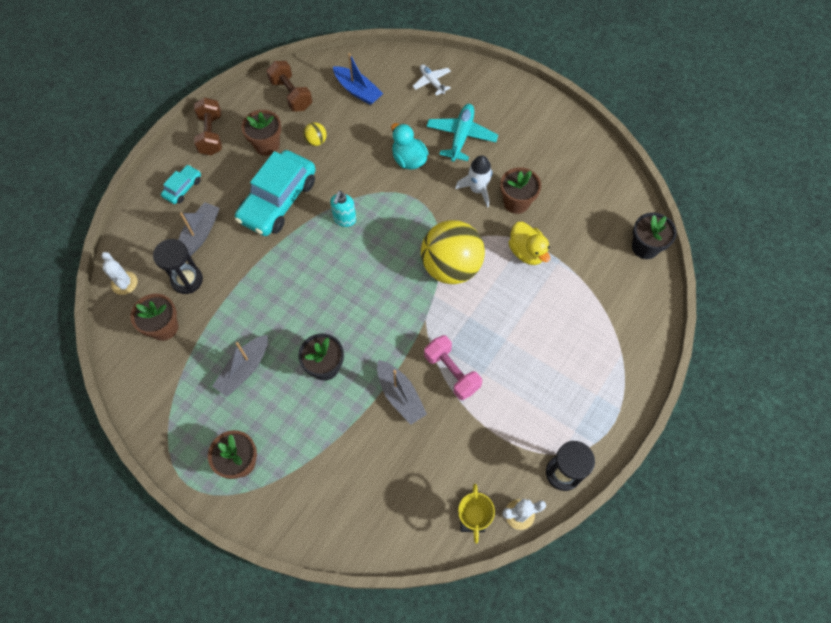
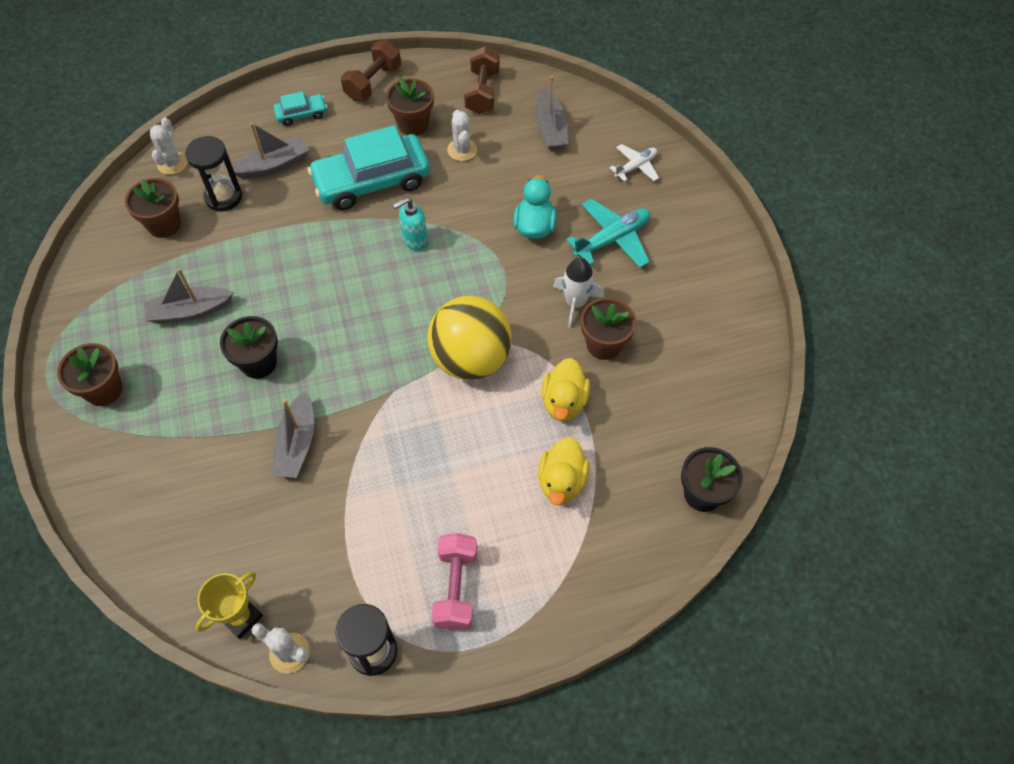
camera: 40 degrees right, 5 degrees down
(316, 141) = (462, 150): yellow ball -> white cactus
(357, 91) = (550, 128): blue boat -> grey boat
(432, 82) = (635, 167): white plane -> white plane turned 45 degrees clockwise
(452, 372) = (367, 461): pink dumbbell -> pink dumbbell (456, 587)
(569, 298) = (562, 481): none -> yellow duck

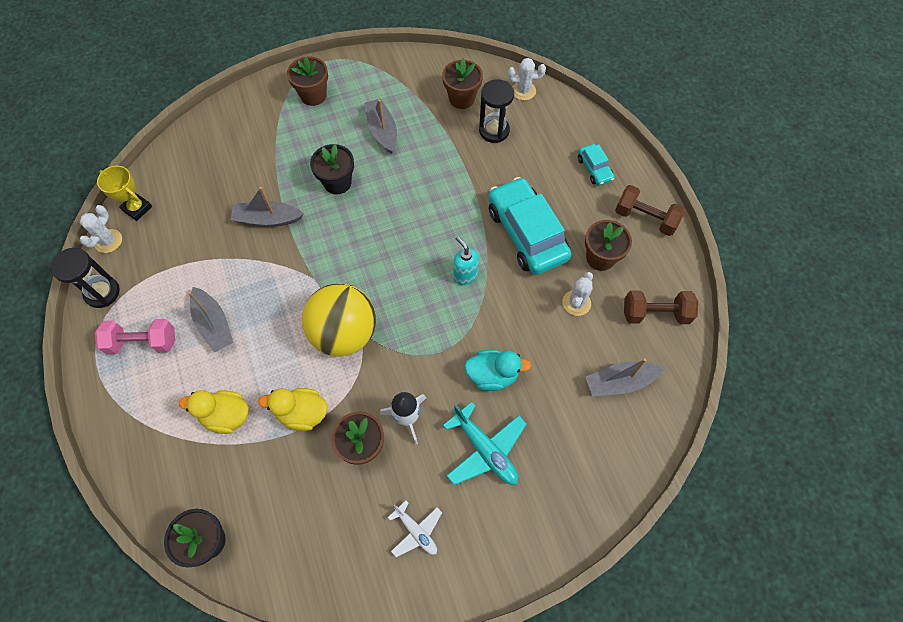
camera: 85 degrees right, 5 degrees up
(274, 165) = (533, 158): grey boat -> grey boat (214, 324)
(462, 150) = (576, 303): white cactus -> white cactus turned 45 degrees counterclockwise
(635, 167) = (583, 471): white plane -> white plane (416, 531)

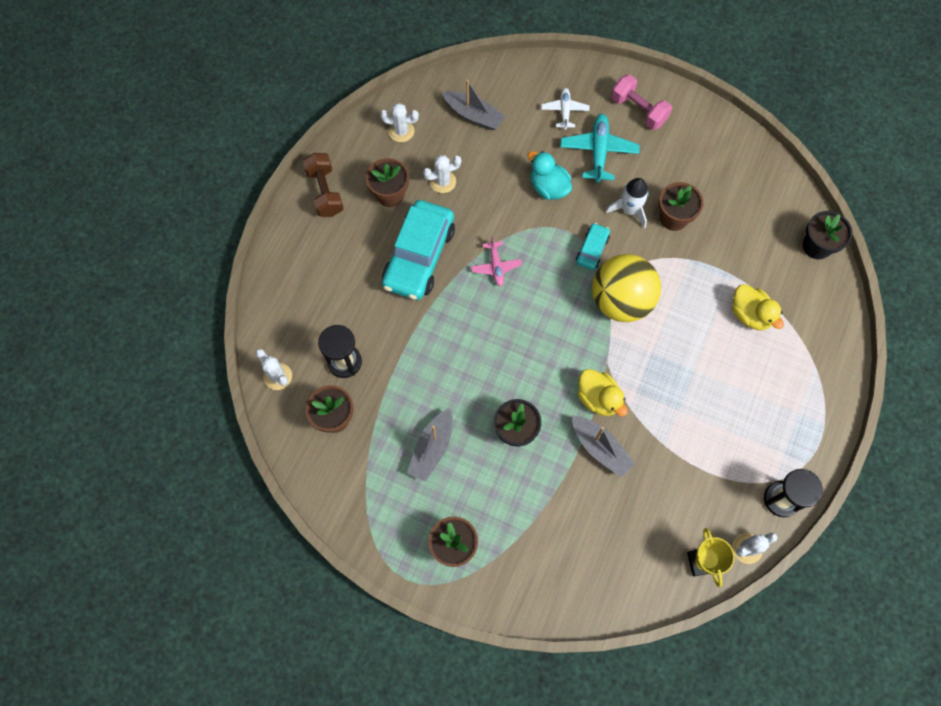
camera: 135 degrees left, 5 degrees up
(143, 342) = (775, 424): pink dumbbell -> pink dumbbell (638, 110)
(214, 324) = (711, 392): grey boat -> none
(302, 413) = (696, 271): yellow duck -> yellow duck (598, 398)
(416, 531) = (683, 146): white plane -> white plane (564, 111)
(465, 275) = (496, 266): turquoise soap dispenser -> pink plane
(594, 169) = (311, 259): turquoise car -> turquoise car (592, 249)
(655, 313) = (401, 131): brown dumbbell -> white cactus

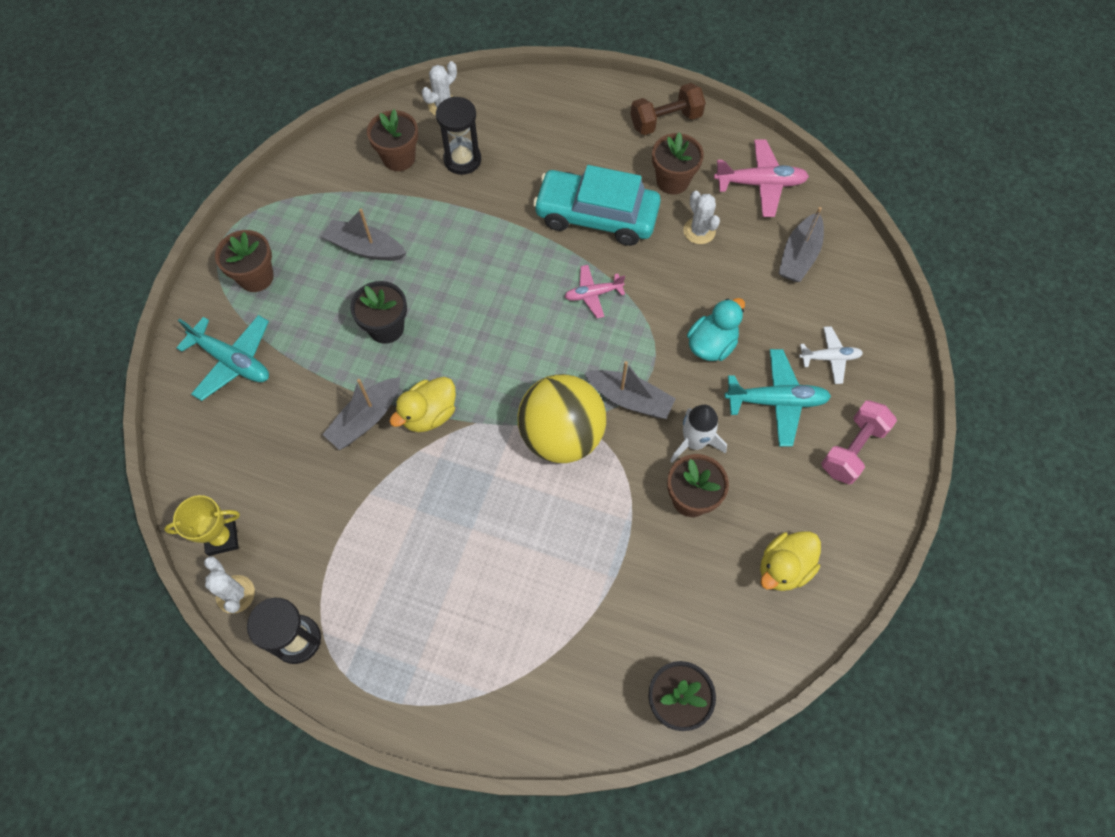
camera: 85 degrees right, 5 degrees down
(401, 131) = (760, 184): white cactus -> pink plane
(539, 563) = (232, 361): none -> turquoise plane
(592, 249) = (630, 399): turquoise car -> grey boat
(750, 314) = (557, 601): yellow duck -> yellow duck (783, 568)

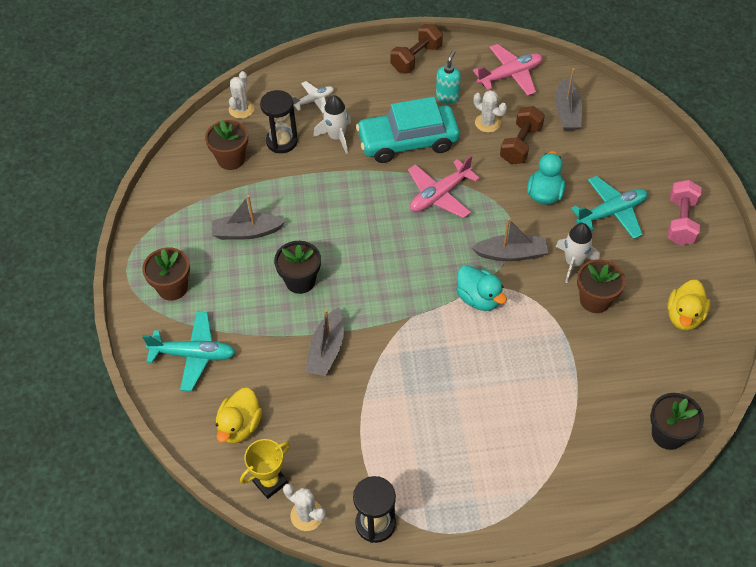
camera: 25 degrees left, 10 degrees down
(429, 414) = (372, 326): yellow duck -> yellow duck (240, 426)
(523, 178) = (337, 137): none -> white rocket
(561, 435) = (478, 298): yellow ball -> turquoise duck
(593, 294) = (439, 195): pink plane -> pink plane, size x1.61
(672, 181) = (447, 97): brown flower pot -> turquoise soap dispenser
(721, 273) = (520, 144): none -> brown dumbbell
(829, 358) = (629, 170): white plane -> white plane (314, 101)

